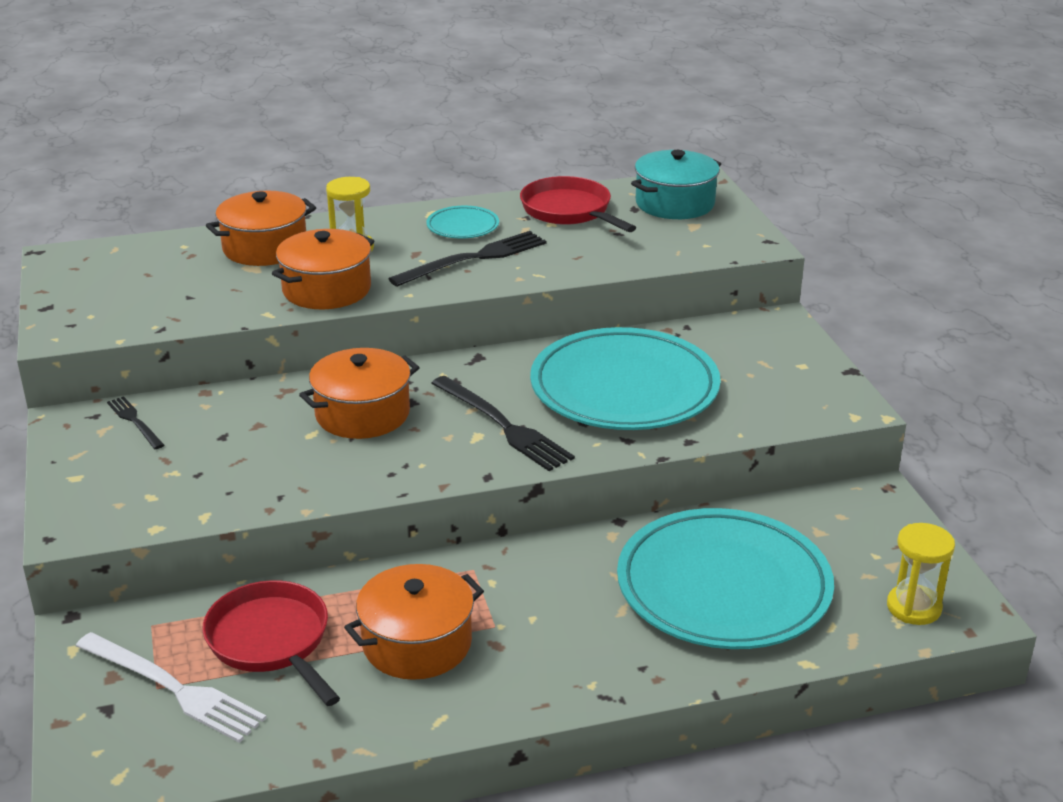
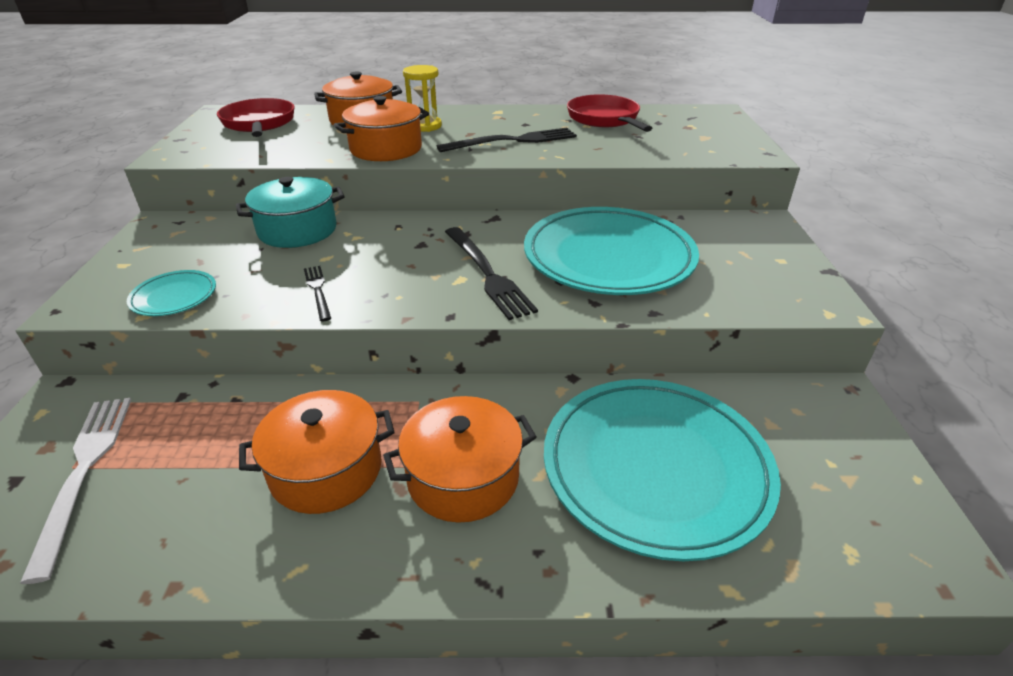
camera: 15 degrees right, 5 degrees up
(135, 421) = (203, 230): black fork -> black fork (318, 290)
(173, 689) = (84, 472): white fork -> white fork turned 150 degrees counterclockwise
(271, 641) = (201, 439): red pan -> red pan (259, 123)
(362, 414) = (376, 248): orange pot -> orange pot (463, 477)
(462, 226) = (516, 121): turquoise plate -> turquoise plate (174, 297)
(675, 203) = (693, 122): turquoise pot -> turquoise pot (297, 230)
(914, 607) = (872, 539): yellow hourglass -> none

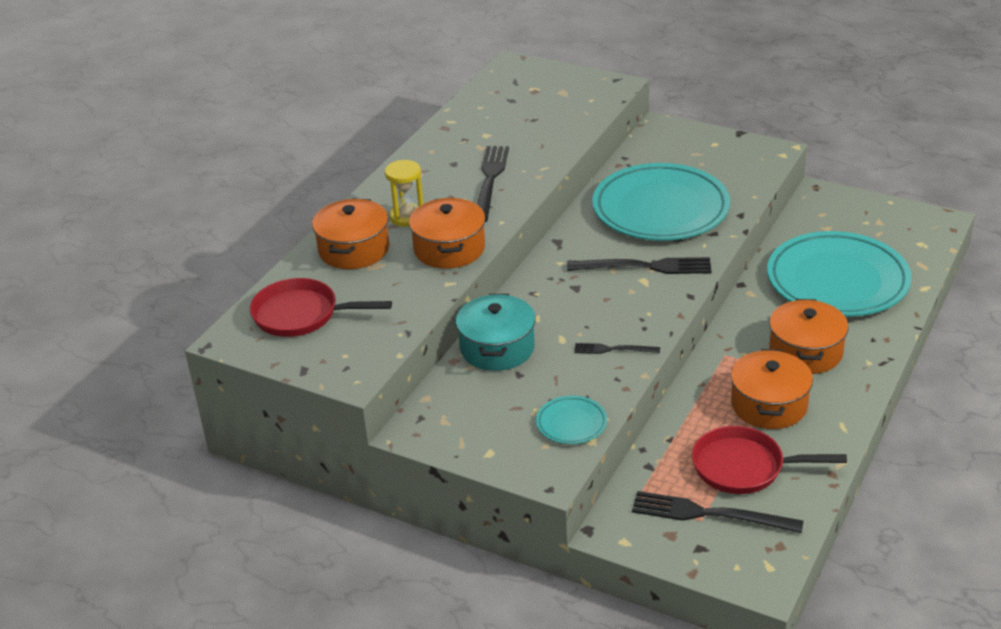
camera: 60 degrees left, 0 degrees up
(84, 472) = (709, 514): white fork -> black fork
(605, 119) = (480, 122): red pan -> red pan (744, 467)

